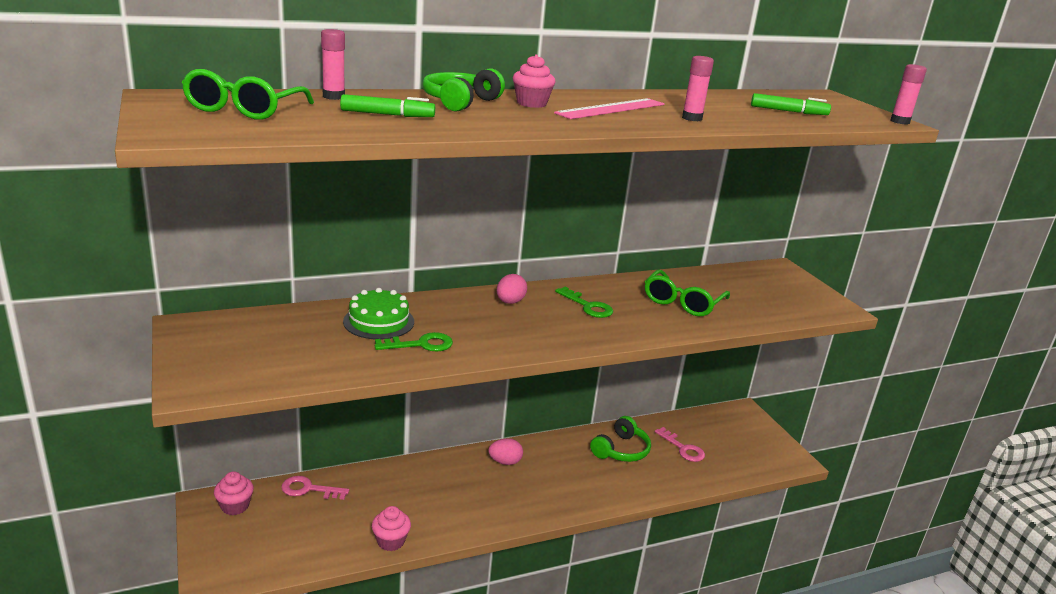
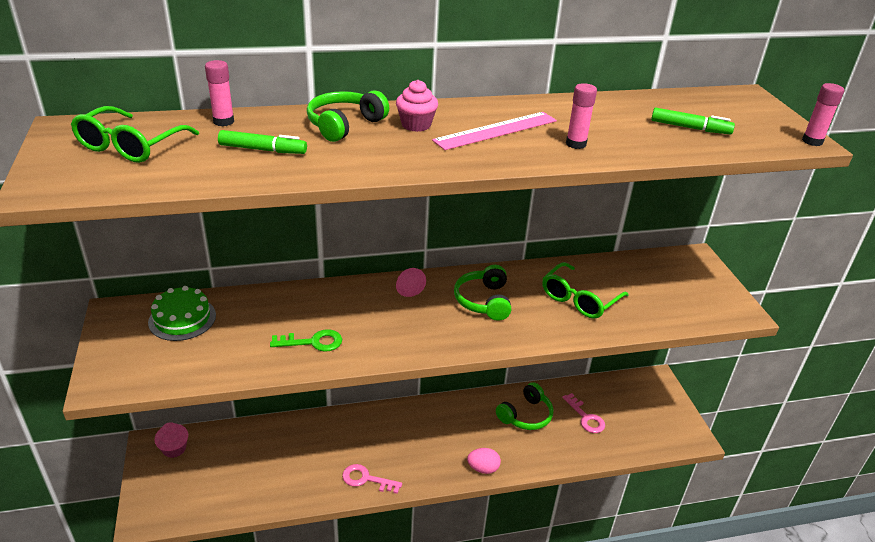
camera: 10 degrees right, 10 degrees up
(308, 489) = (238, 436): pink key -> pink key (366, 479)
(379, 321) = (282, 313): green cake -> green cake (182, 318)
(391, 541) = (297, 495): pink cupcake -> none
(505, 462) = (415, 420): pink egg -> pink egg (483, 468)
(588, 306) = (484, 301): green key -> green headphones

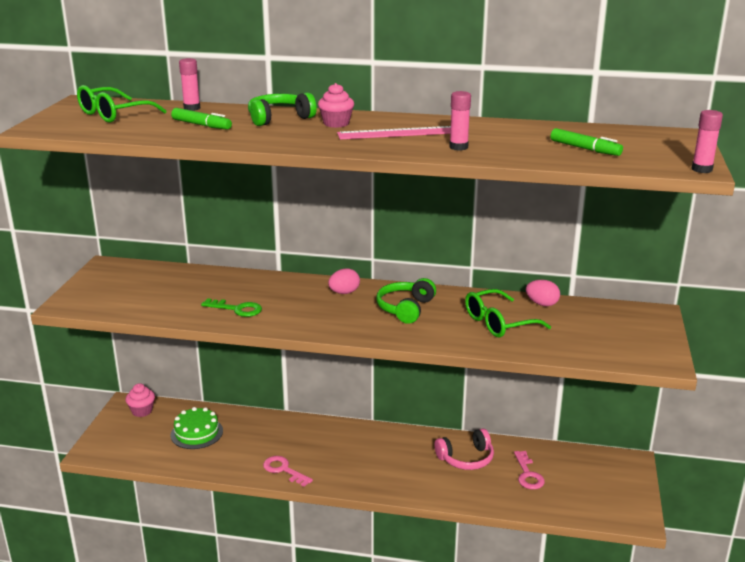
camera: 25 degrees right, 10 degrees down
(182, 318) = (150, 277): green cake -> green cake (196, 433)
(483, 468) = (395, 488): pink egg -> pink egg (542, 304)
(526, 415) = (466, 458): green headphones -> pink headphones

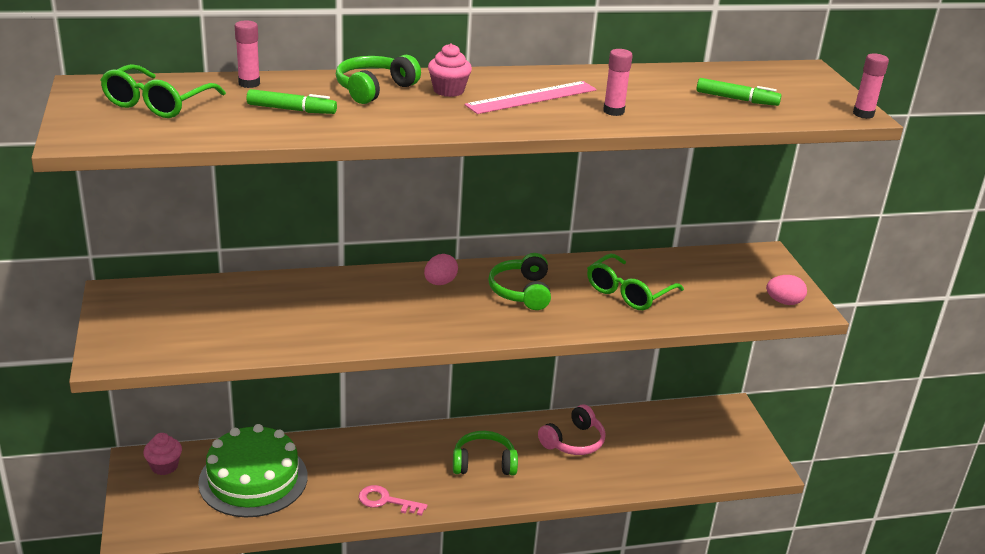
camera: 25 degrees left, 5 degrees up
(196, 433) = (253, 479): green cake -> green cake, size x1.65
(237, 309) = (333, 326): green key -> none
(379, 459) = (484, 463): none -> green headphones
(528, 474) = (644, 445): pink key -> none
(542, 304) = (654, 262): pink egg -> pink egg (784, 302)

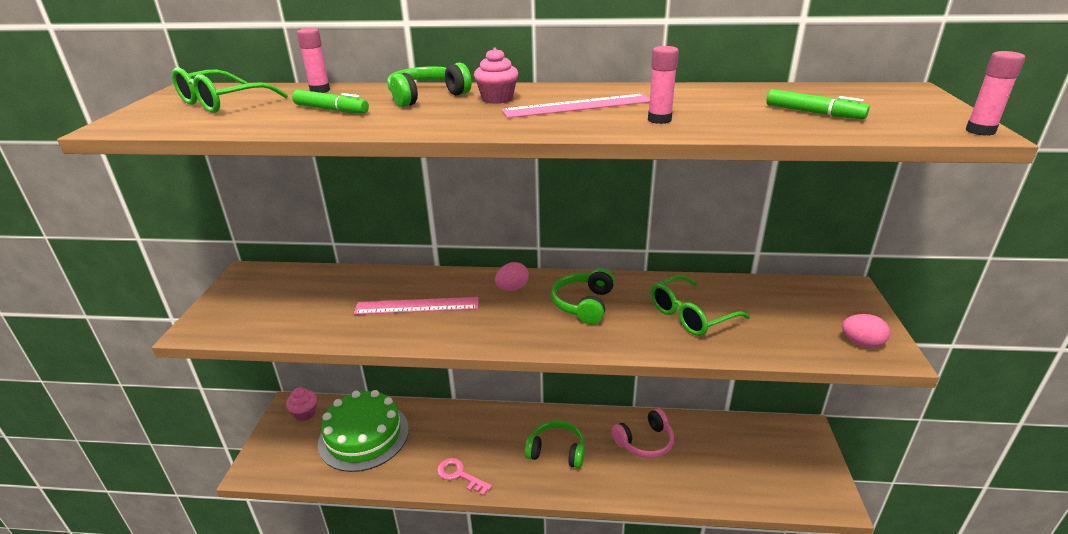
camera: 20 degrees right, 0 degrees up
(347, 310) = (417, 306): none -> pink ruler

